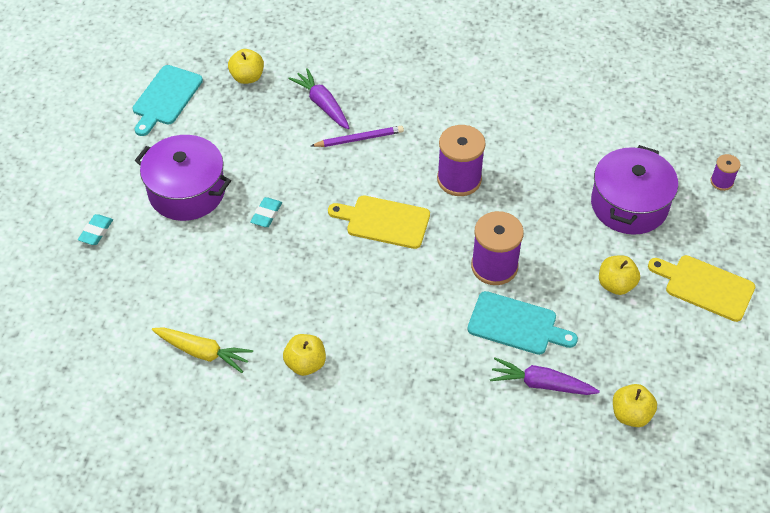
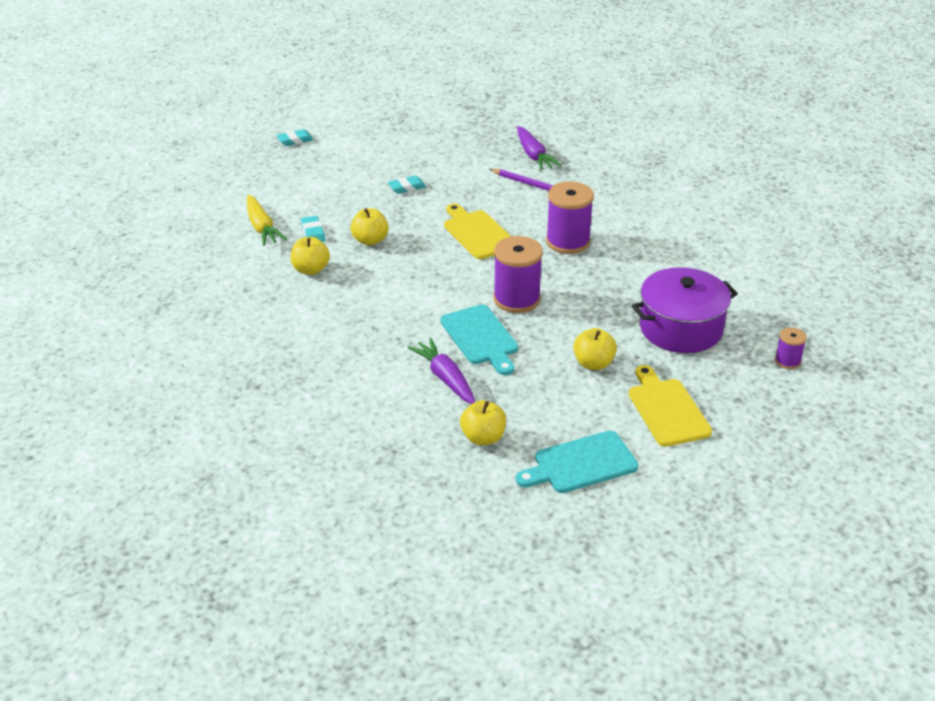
camera: 45 degrees right, 15 degrees down
(166, 98) = (437, 102): turquoise cutting board -> turquoise cutting board (581, 464)
(187, 191) = (376, 151): purple pot -> none
(247, 77) = (505, 118): yellow apple -> yellow apple (370, 240)
(255, 323) = (313, 233): none -> turquoise eraser
(322, 104) = (534, 155): purple carrot -> purple carrot turned 150 degrees clockwise

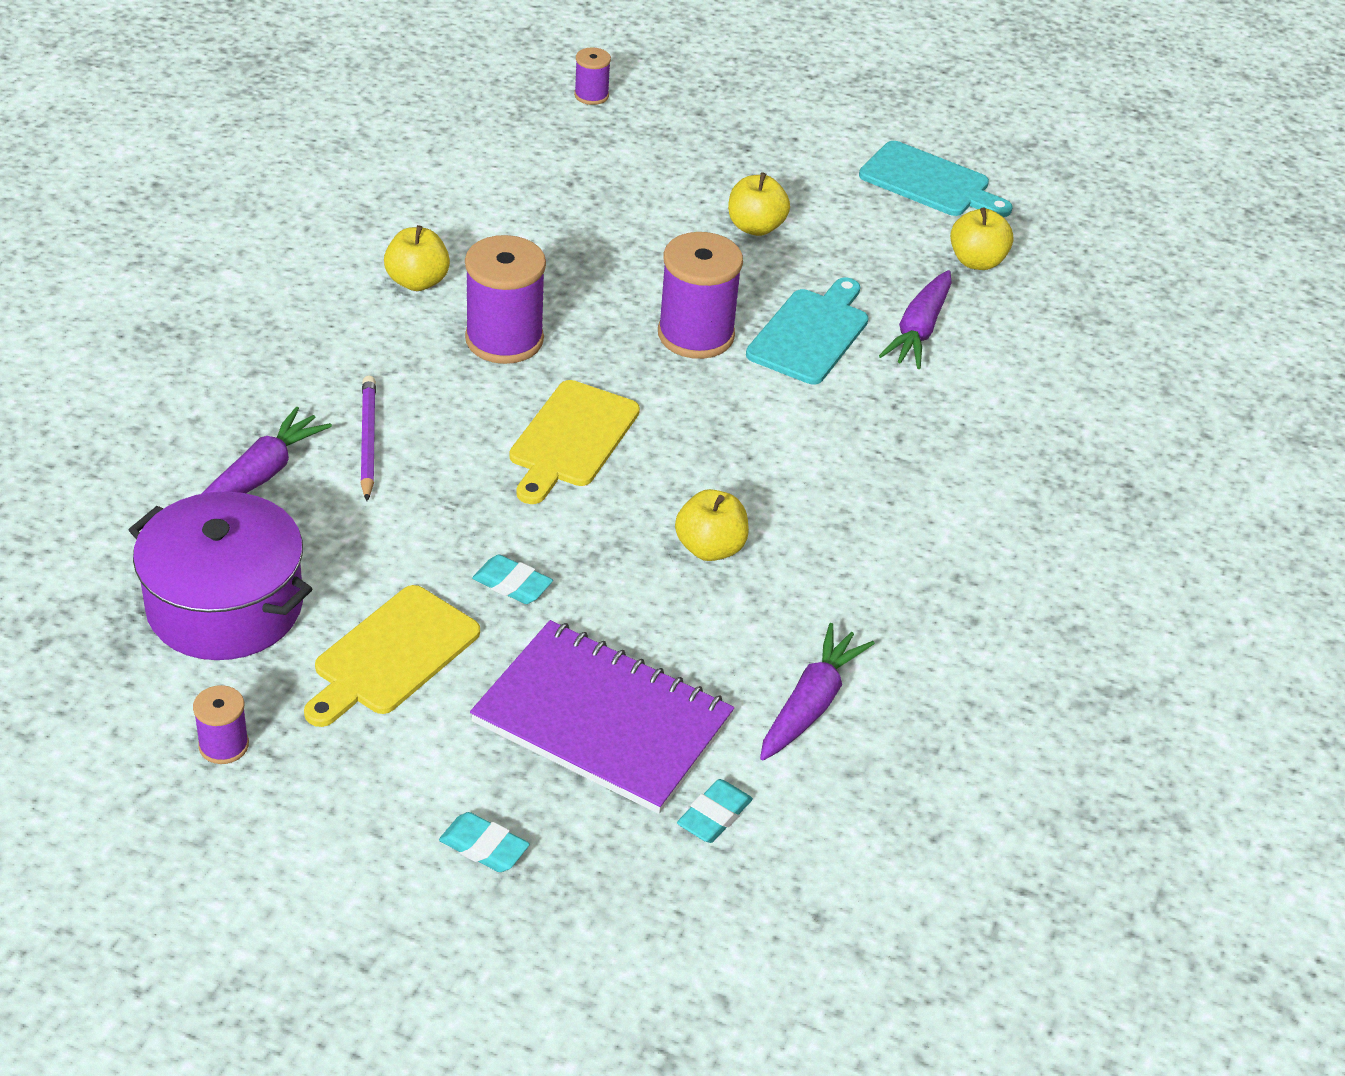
camera: 130 degrees left, 5 degrees up
(262, 227) = (810, 704): yellow carrot -> purple carrot
(311, 269) = (852, 574): yellow apple -> yellow apple (417, 281)
(313, 233) = (758, 628): turquoise eraser -> turquoise eraser (714, 816)
(316, 181) = (602, 721): none -> purple notebook
(399, 111) = (223, 745): none -> purple spool
(666, 409) = (775, 153): yellow cutting board -> yellow cutting board (392, 655)
(680, 328) = (610, 183): purple pot -> purple pot (225, 606)

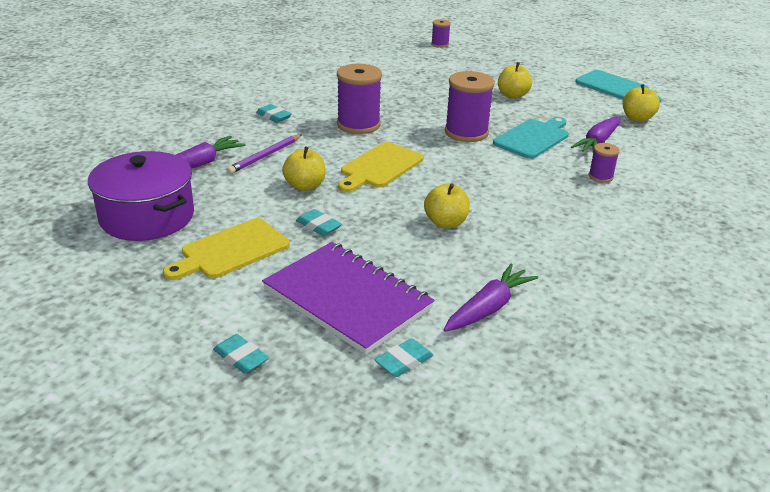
camera: 15 degrees right, 10 degrees down
(223, 745) = (107, 281): purple spool -> purple spool (600, 176)
(346, 338) = (274, 116): none -> turquoise eraser
(368, 440) = (265, 156): purple pencil -> purple pencil turned 150 degrees counterclockwise
(417, 281) = (321, 99): yellow apple -> yellow apple (305, 186)

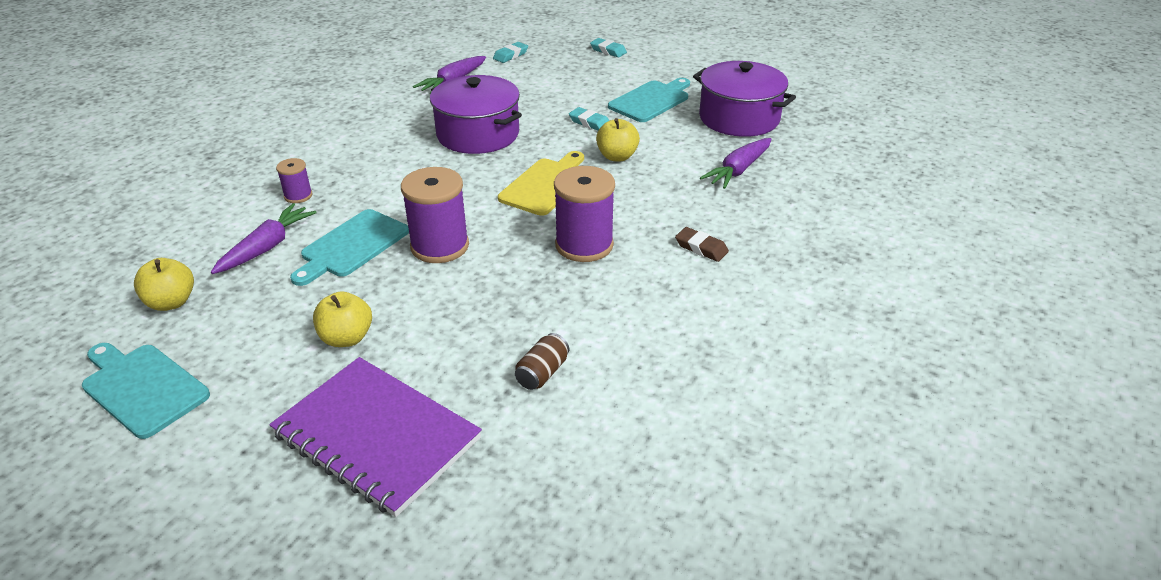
camera: 175 degrees right, 5 degrees up
(231, 250) = (651, 100): yellow cutting board -> turquoise cutting board
(265, 156) = (676, 186): purple pencil -> none
(274, 116) = (701, 248): turquoise eraser -> brown eraser
(347, 299) = (552, 79): purple notebook -> purple notebook (377, 436)
(398, 75) = (542, 373): none -> brown can
(440, 44) = (454, 524): purple spool -> none
(445, 223) = (478, 134): yellow apple -> purple pot

